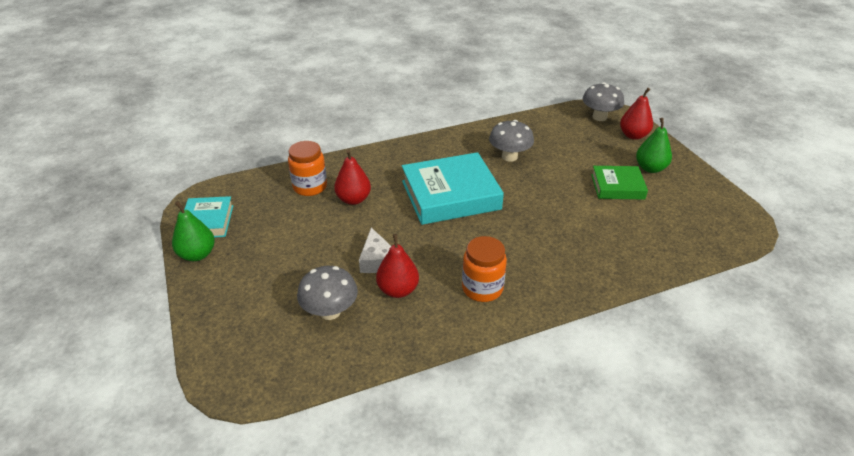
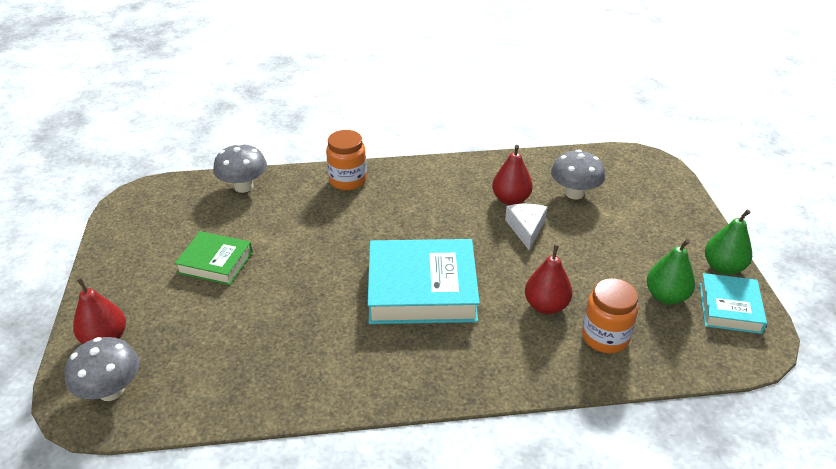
camera: 165 degrees left, 0 degrees up
(482, 288) = (433, 188): orange jar -> orange jar (348, 180)
(509, 157) = (312, 335): grey mushroom -> grey mushroom (243, 186)
(650, 168) = (148, 280): green pear -> green pear (666, 296)

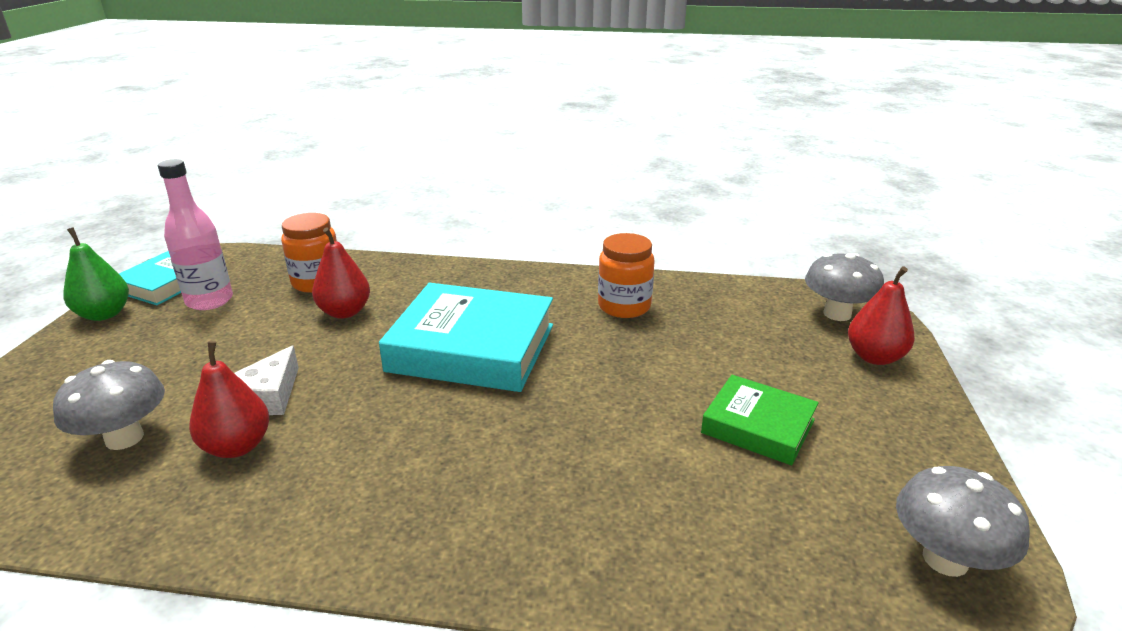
camera: 165 degrees left, 10 degrees down
(243, 186) = (736, 583): grey mushroom -> grey mushroom (945, 559)
(348, 180) = (502, 552): orange jar -> orange jar (624, 306)
(666, 296) = (209, 301): green pear -> pink bottle

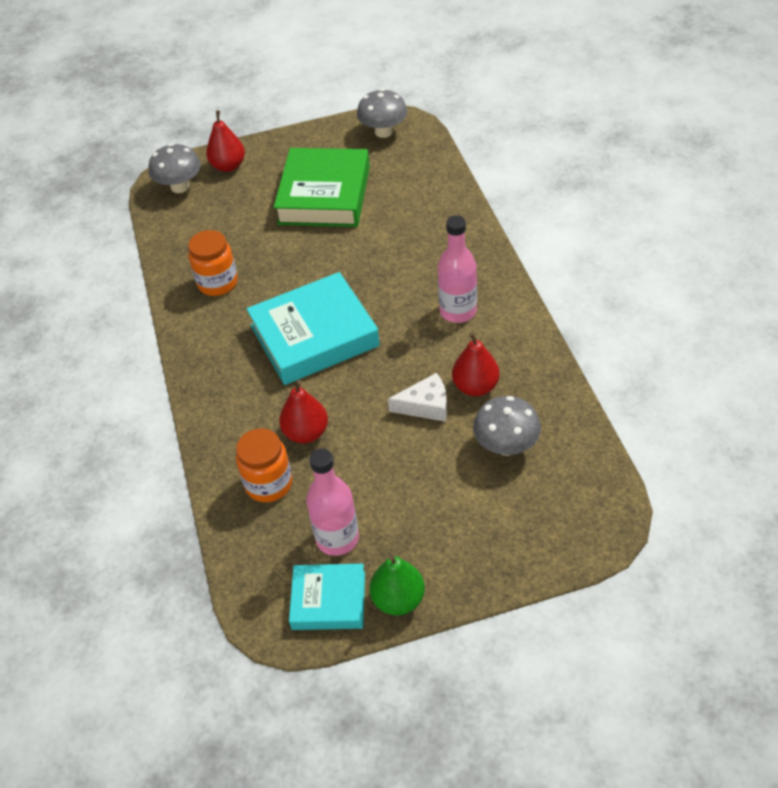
camera: 110 degrees left, 20 degrees up
(380, 481) = (458, 311): none -> pink bottle
(472, 348) = (314, 336): turquoise book -> turquoise book turned 75 degrees clockwise
(758, 426) = (324, 195): green book -> green book, size x1.76

